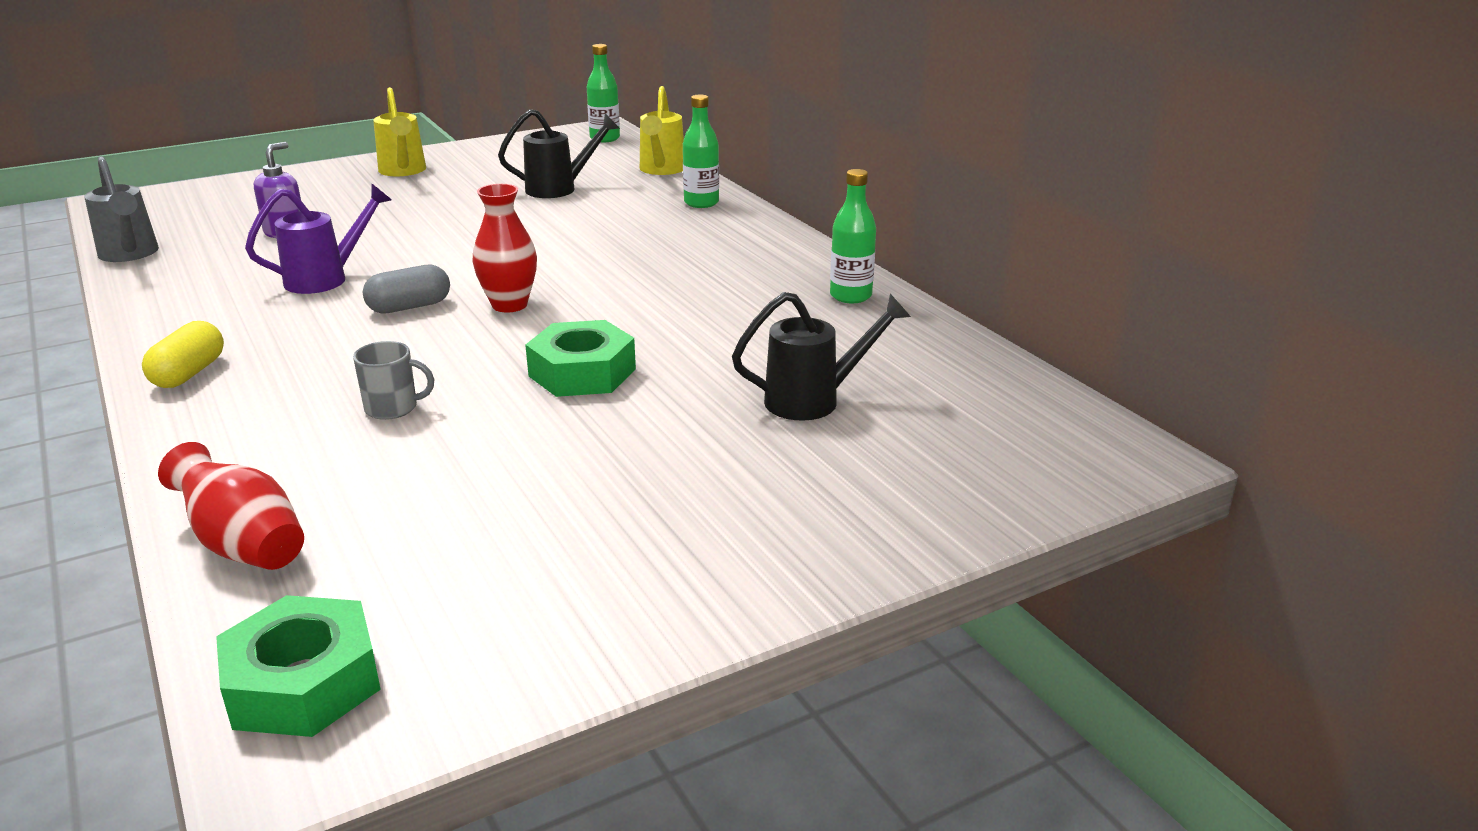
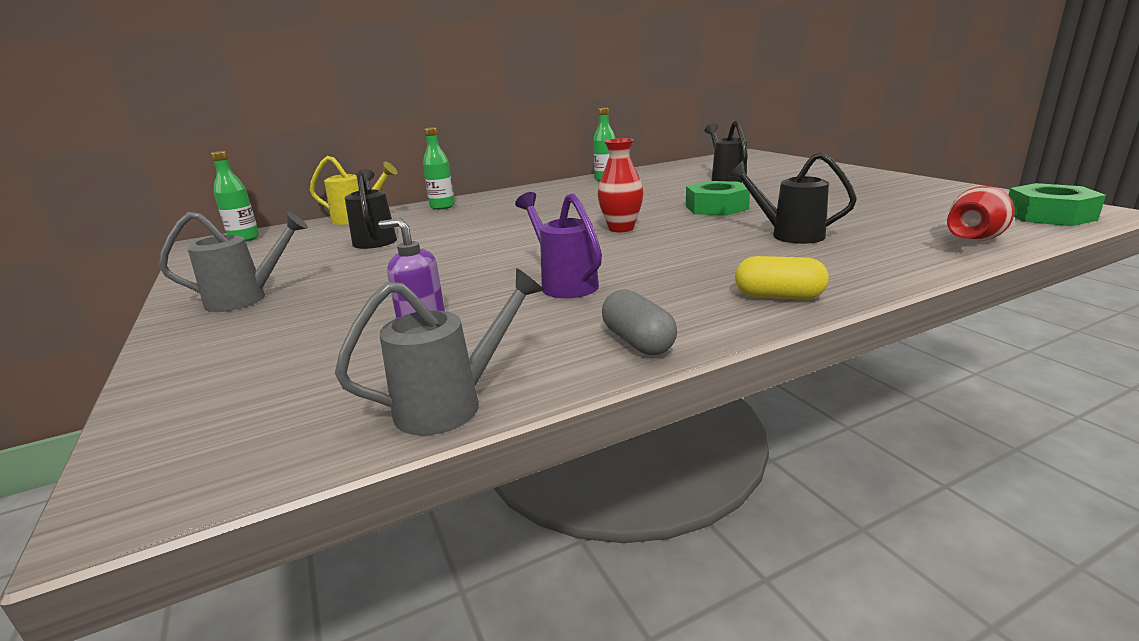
camera: 85 degrees left, 5 degrees down
(393, 408) = (788, 235): grey mug -> black watering can
(403, 172) = (247, 298): yellow watering can -> grey watering can
(409, 307) = (626, 251): grey capsule -> grey capsule (638, 342)

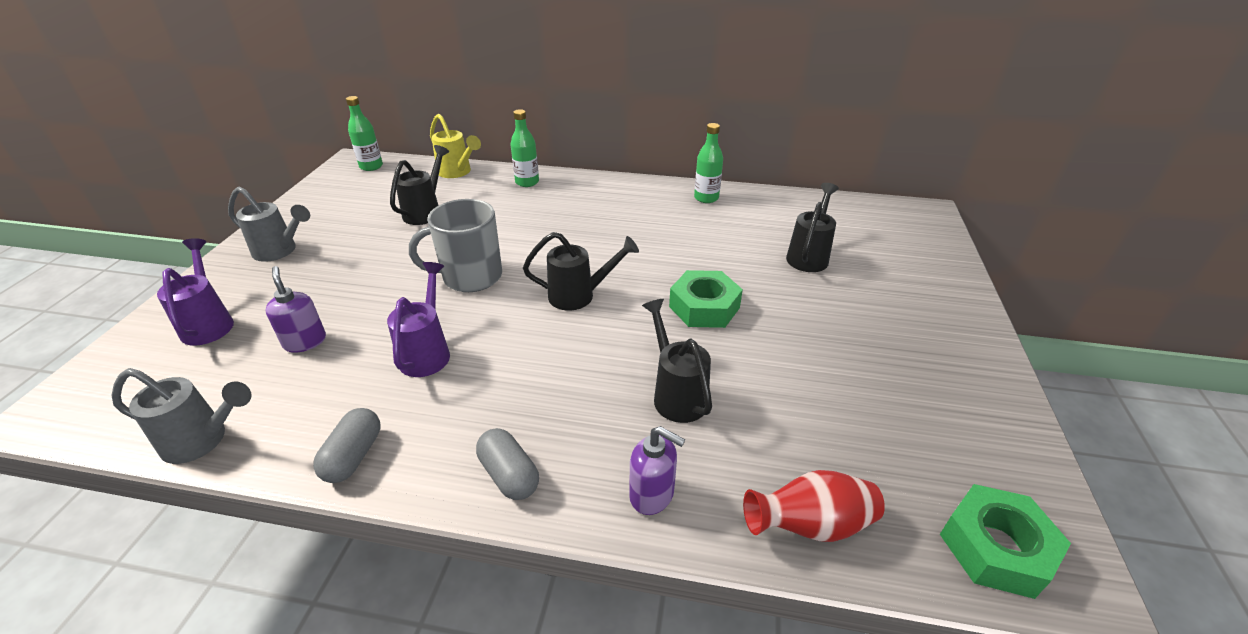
camera: 35 degrees right, 15 degrees up
(259, 356) = (209, 323): none -> purple watering can
(507, 248) = (470, 277): none -> grey mug
(621, 228) = (579, 296): red vase -> black watering can
(778, 296) = (509, 475): yellow capsule -> grey capsule
(879, 265) = (652, 495): none -> purple soap dispenser

